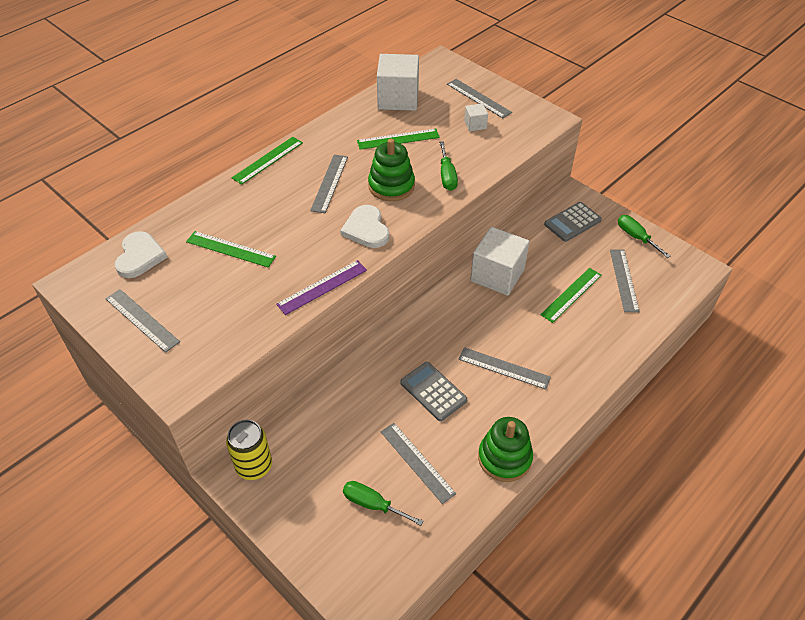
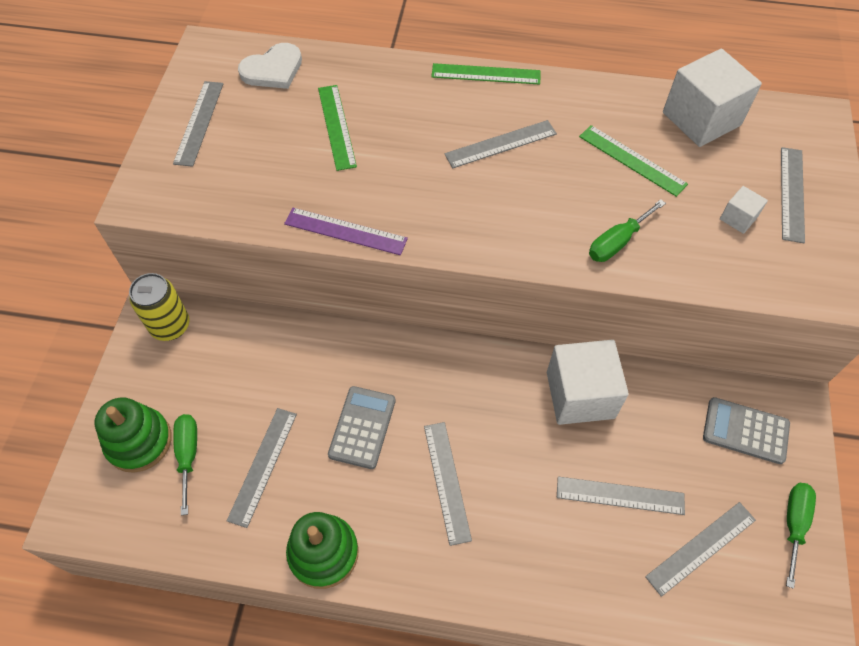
camera: 55 degrees right, 10 degrees up
(366, 229) = (461, 218): white heart -> none
(391, 186) = (549, 200): green stacking toy -> green stacking toy (139, 441)
(571, 294) = (620, 495): green ruler -> grey ruler

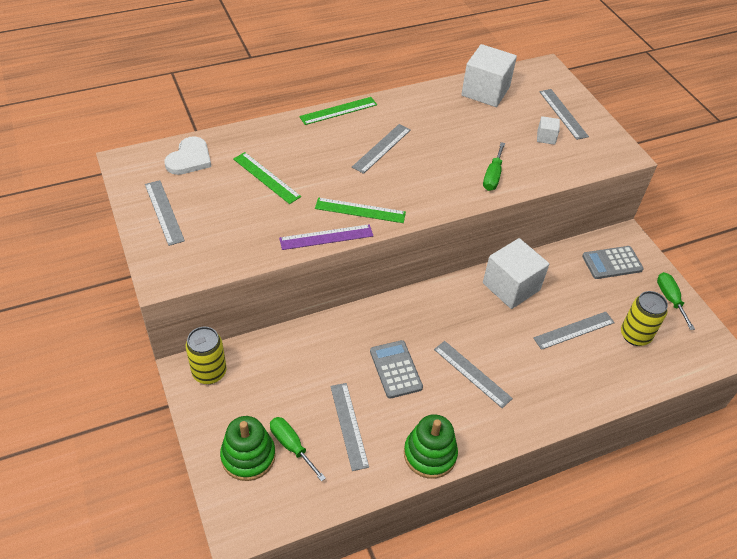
camera: 35 degrees left, 10 degrees down
(632, 160) = (465, 128): green ruler -> green ruler (360, 210)
(701, 548) = (635, 335): grey ruler -> yellow can

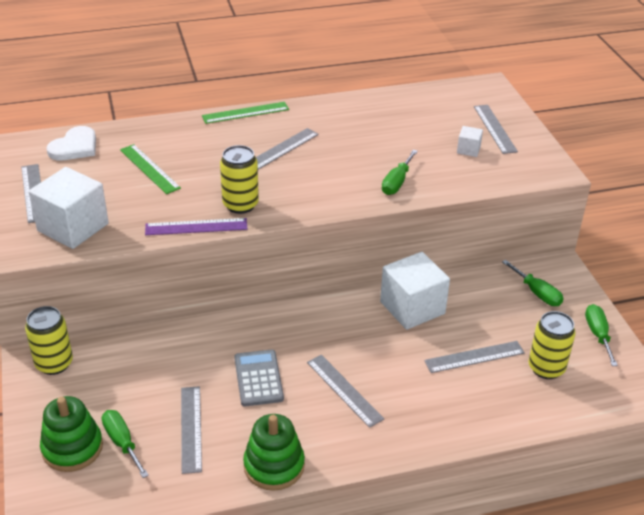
camera: 10 degrees right, 10 degrees down
(360, 210) = (240, 205): green ruler -> yellow can
(485, 91) = (412, 103): white cube -> white cube (73, 227)
(612, 263) = (537, 293): grey calculator -> green screwdriver

